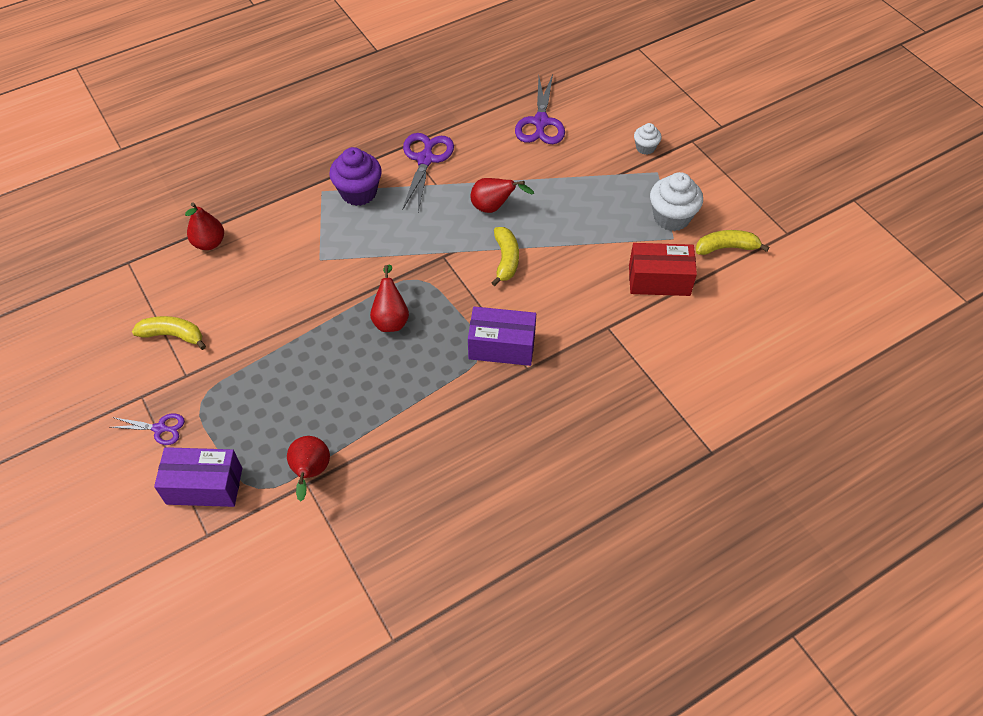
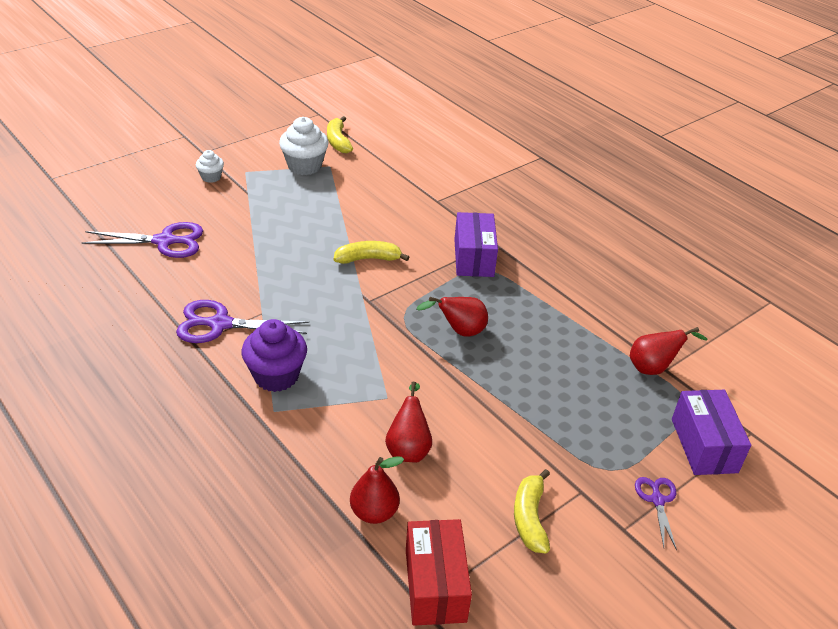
camera: 100 degrees left, 15 degrees down
(494, 207) = (296, 269): red pear -> red pear (408, 448)
(659, 280) = (380, 174): red box -> red box (435, 585)

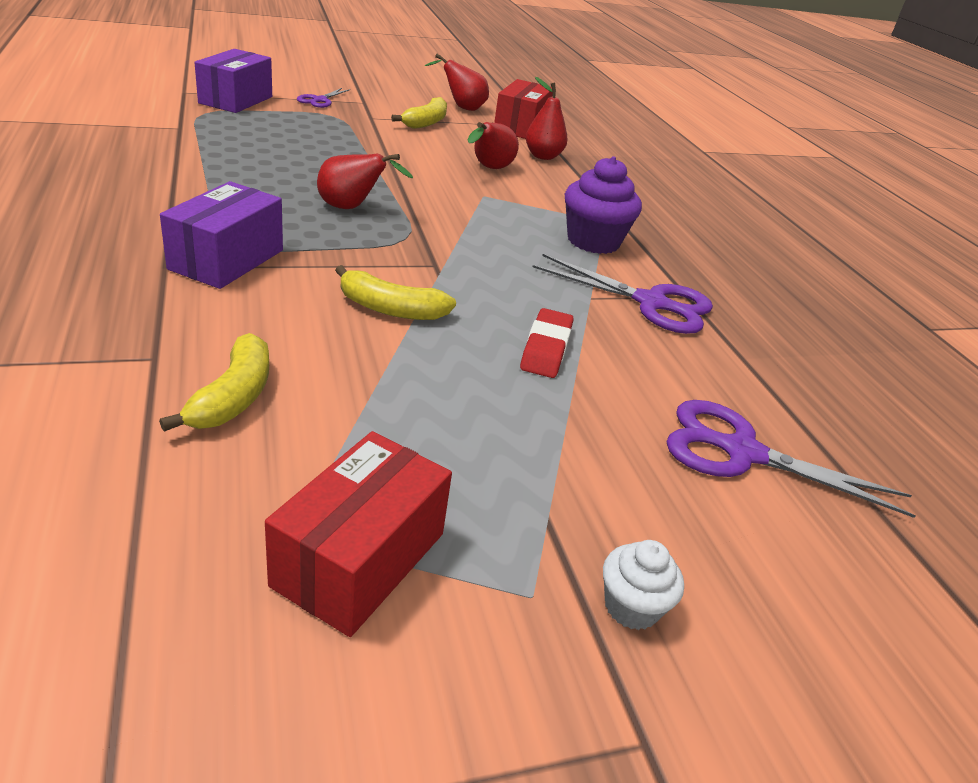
camera: 160 degrees left, 5 degrees down
(275, 264) = (546, 348): none -> red eraser
(304, 166) = (360, 559): white cupcake -> red box
(338, 141) = (182, 634): yellow banana -> yellow banana (233, 397)
(653, 368) = (189, 131): red pear -> red pear (461, 108)

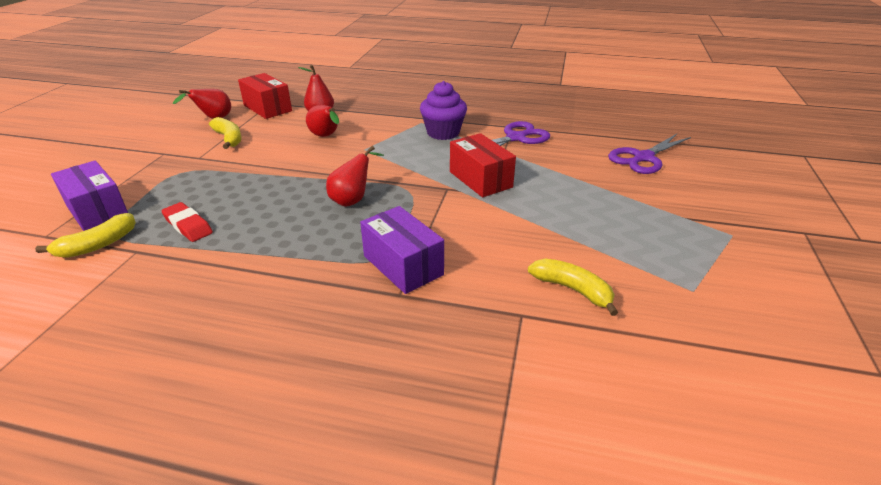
camera: 55 degrees left, 0 degrees up
(320, 100) = (140, 171): purple scissors -> none
(360, 559) = (710, 274): red box -> red box (480, 179)
(390, 309) = (493, 215): yellow banana -> yellow banana (97, 245)
(546, 348) = (550, 179): red eraser -> red eraser (188, 225)
(631, 606) = (737, 214): white cupcake -> none

